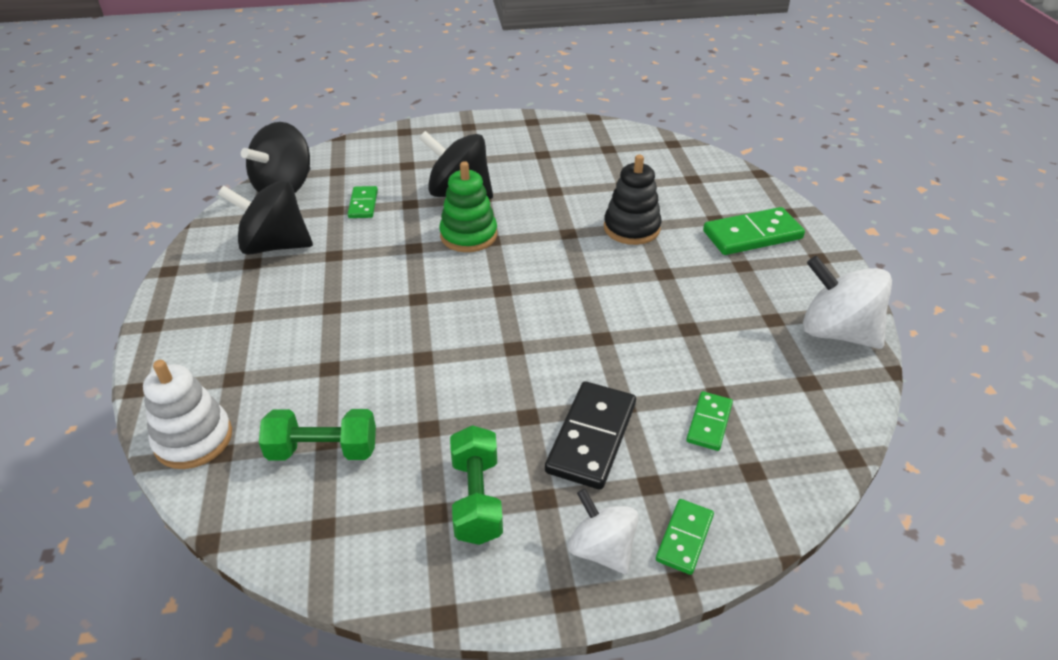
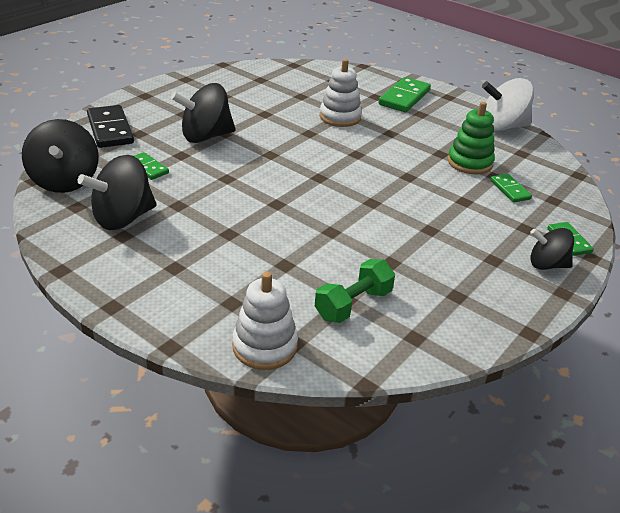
camera: 45 degrees left, 5 degrees down
(468, 235) = (252, 157): green stacking toy -> green stacking toy (469, 163)
(476, 498) = (465, 278): green dumbbell -> none
(591, 437) = (472, 223): black domino -> black domino (110, 129)
(601, 549) = (547, 265): white spinning top -> black spinning top
(631, 228) = (340, 117): black stacking toy -> white stacking toy

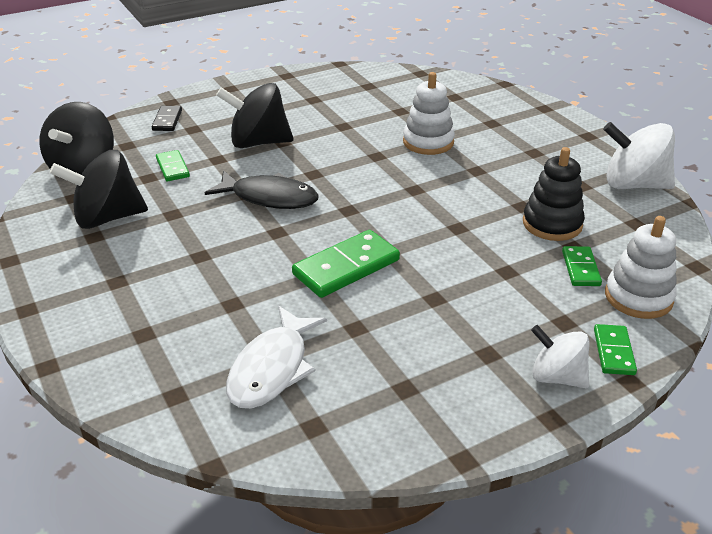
camera: 25 degrees right, 0 degrees up
(110, 129) = (167, 120): black domino -> black domino, size x0.57
(250, 178) = (269, 198): none -> black fish
(264, 346) = (139, 391): white stacking toy -> white stacking toy (638, 297)
(353, 304) = (272, 368): green dumbbell -> white fish
(404, 98) = (528, 129): green domino -> green domino (346, 267)
(469, 163) = (552, 224): green stacking toy -> black stacking toy
(547, 265) = (557, 377): black spinning top -> white spinning top

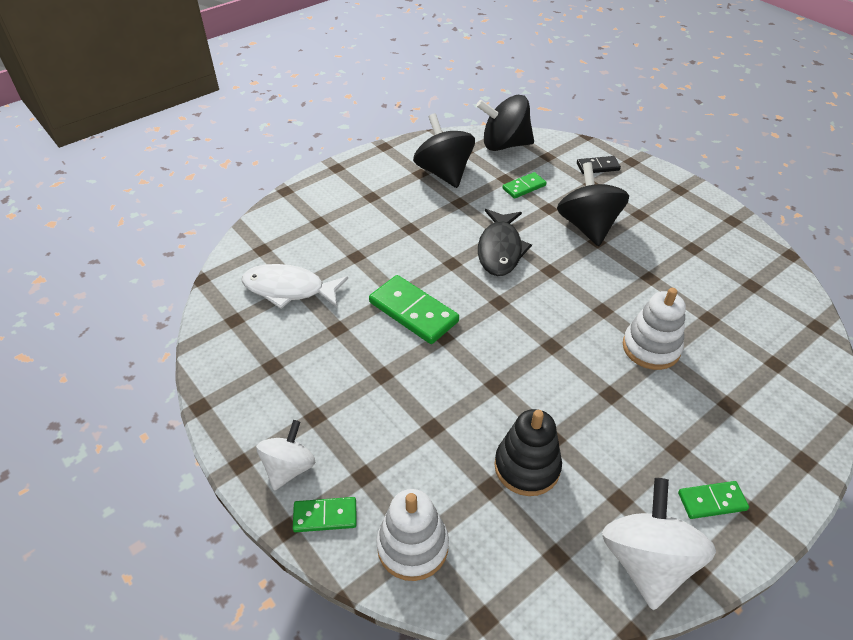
camera: 80 degrees right, 10 degrees up
(581, 268) = (451, 492): green domino -> green domino (712, 501)

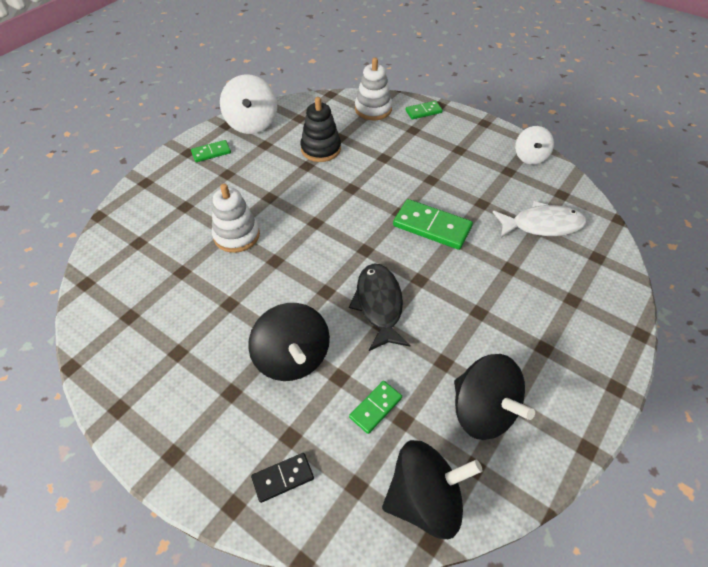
camera: 165 degrees right, 5 degrees up
(289, 467) = (456, 125): white spinning top -> white spinning top (530, 157)

